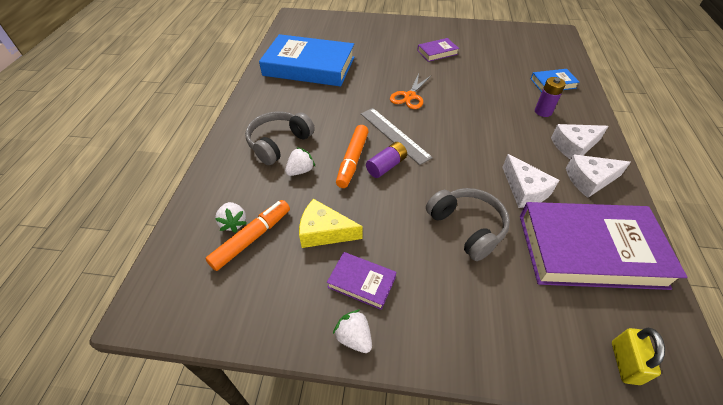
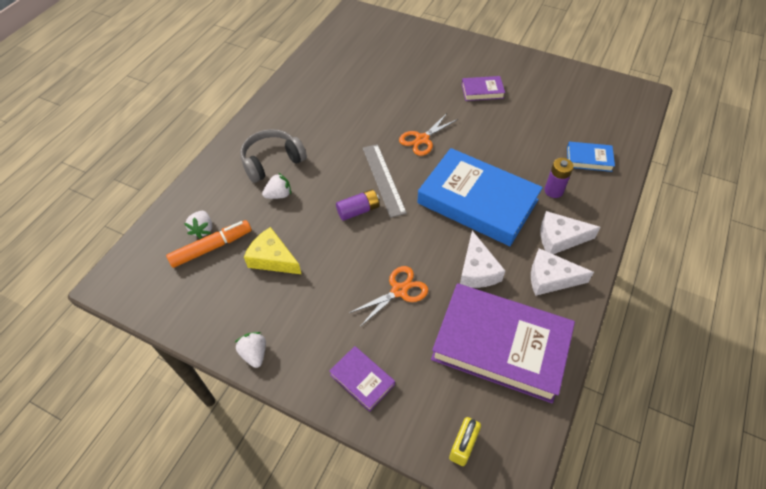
camera: 20 degrees right, 5 degrees up
(309, 66) = (339, 80): blue book -> blue book (477, 201)
(353, 160) = (330, 196): orange marker -> none
(361, 282) = (282, 311): purple book -> purple book (362, 379)
(467, 227) = (399, 291): grey headphones -> orange scissors

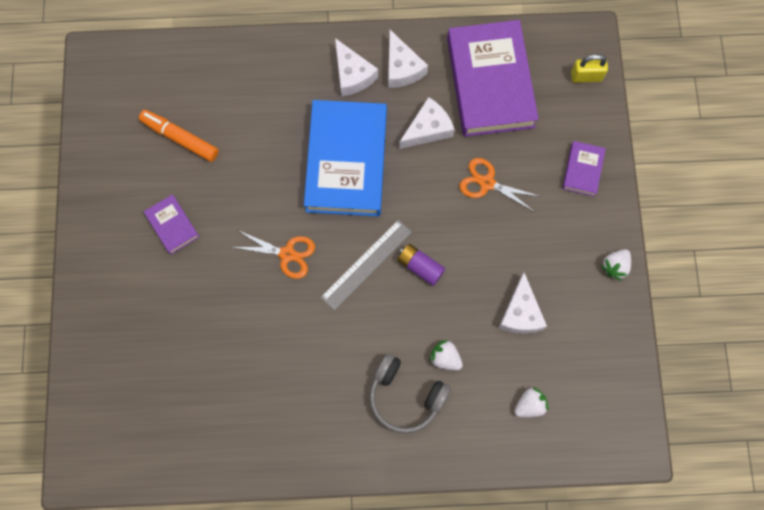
camera: 120 degrees left, 20 degrees up
(211, 247) = (543, 380): orange marker -> orange marker (180, 138)
(272, 259) = (520, 313): yellow cheese -> white cheese
(553, 191) = (294, 99): purple battery -> none
(589, 159) = (231, 81): blue book -> none

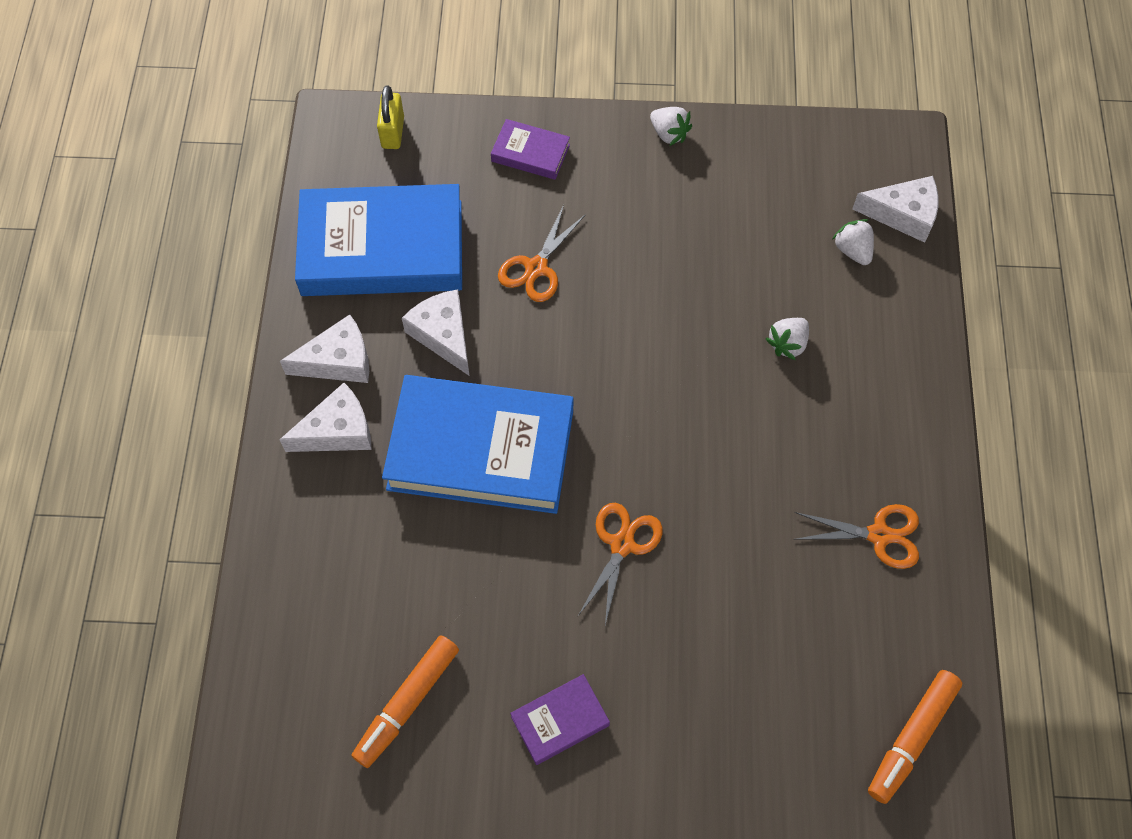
camera: 85 degrees left, 10 degrees down
(168, 441) = (912, 738): none -> orange marker
(304, 422) = (879, 535): none -> orange scissors
(366, 264) = (645, 434): grey ruler -> none
(405, 396) = (841, 398): grey headphones -> none
(420, 266) = (654, 363): purple battery -> none
(490, 82) = (382, 248): purple book -> blue book
(520, 313) = (727, 247): white cheese -> white cheese (903, 214)

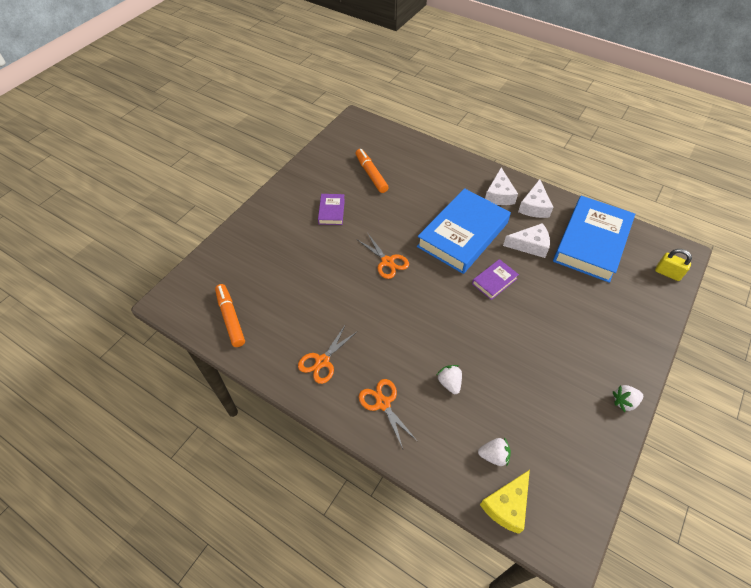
camera: 120 degrees right, 10 degrees down
(530, 153) = (632, 326): purple book -> purple book (494, 281)
(536, 268) = (552, 295): orange scissors -> orange scissors (383, 403)
(903, 214) = (507, 505): white cheese -> yellow cheese

